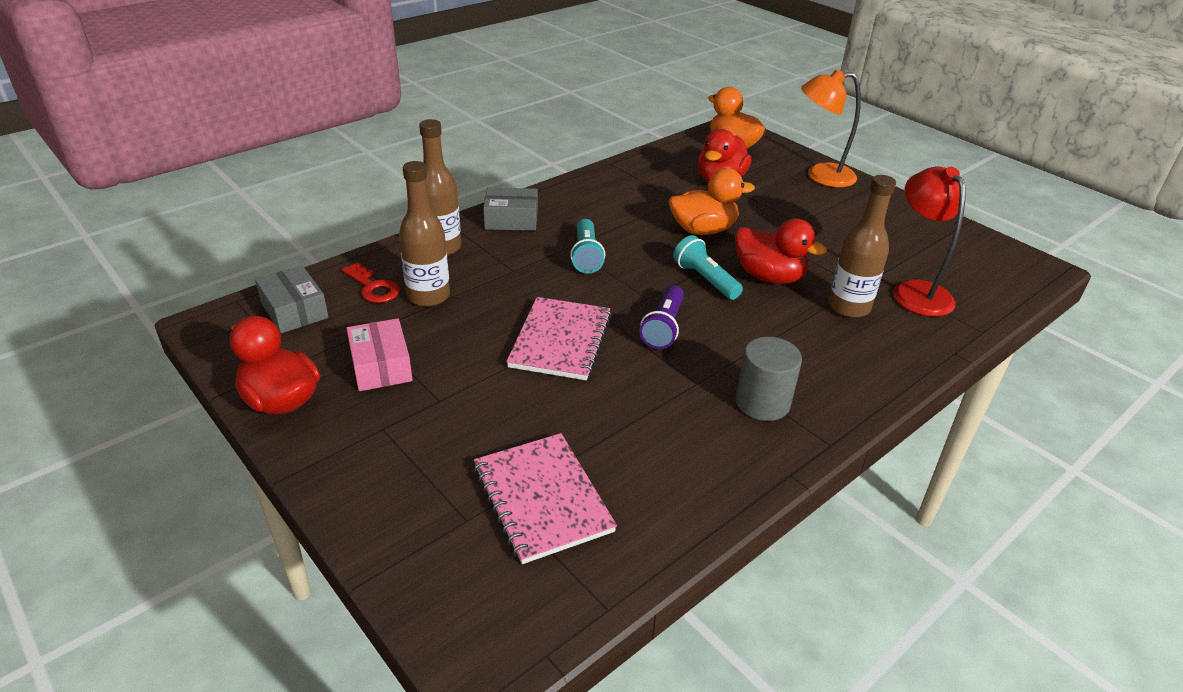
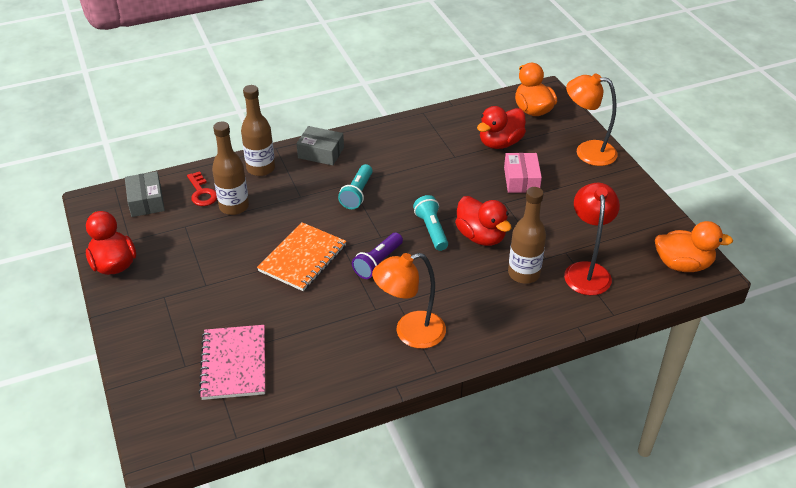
camera: 20 degrees right, 5 degrees up
(381, 366) = (181, 253): pink box -> pink box (521, 180)
(561, 341) = (303, 258): pink notebook -> orange notebook
(703, 230) = (457, 187): orange duck -> orange duck (682, 264)
(762, 403) = (410, 333): grey cylinder -> orange lamp

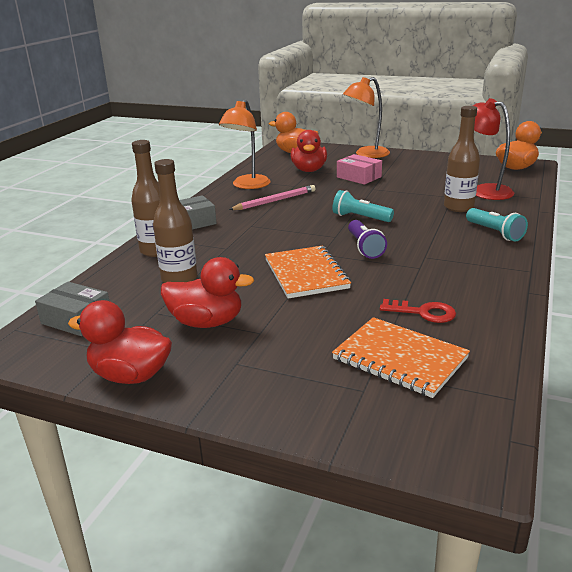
camera: 45 degrees left, 15 degrees down
(202, 193) = (128, 287): red key -> red key (423, 312)
(234, 364) = (399, 359): pink notebook -> orange notebook
(357, 194) = (268, 227): turquoise flashlight -> turquoise flashlight (495, 233)
(410, 166) = (275, 201): none -> pink pencil
(410, 333) = (469, 264): orange lamp -> orange lamp (247, 185)
(481, 236) = (396, 206): red duck -> red duck (207, 322)

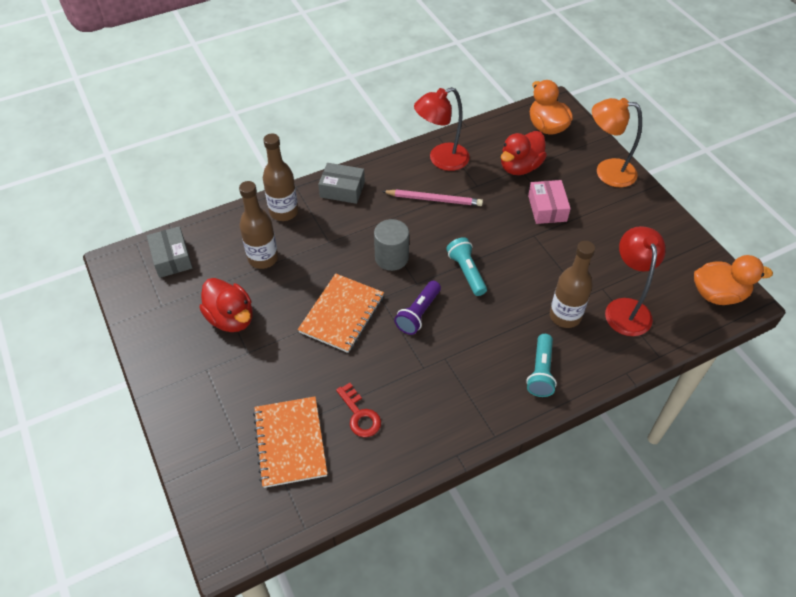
camera: 40 degrees right, 25 degrees up
(130, 375) = (149, 335): red duck -> none
(247, 185) = (441, 160): orange lamp -> red lamp
(293, 234) = (391, 258): none -> grey cylinder

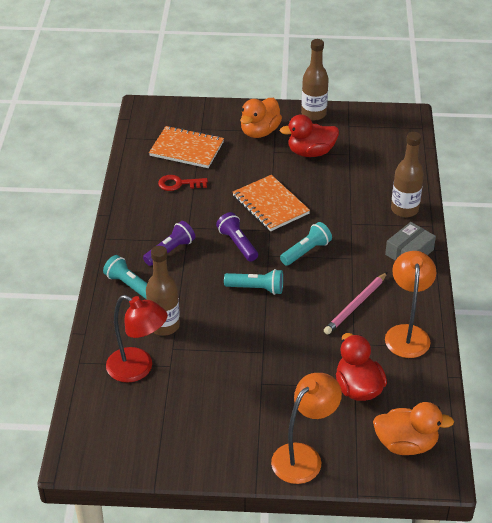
camera: 120 degrees right, 10 degrees down
(172, 258) = (393, 140): grey box -> none
(263, 258) = (359, 183): brown bottle -> brown bottle (313, 114)
(391, 258) = (306, 251): grey cylinder -> turquoise flashlight
(441, 160) = (407, 333): red lamp -> orange lamp
(469, 364) = (170, 251): none -> purple flashlight
(547, 208) = (288, 379): pink box -> none
(718, 294) = (96, 443): orange duck -> orange duck (259, 132)

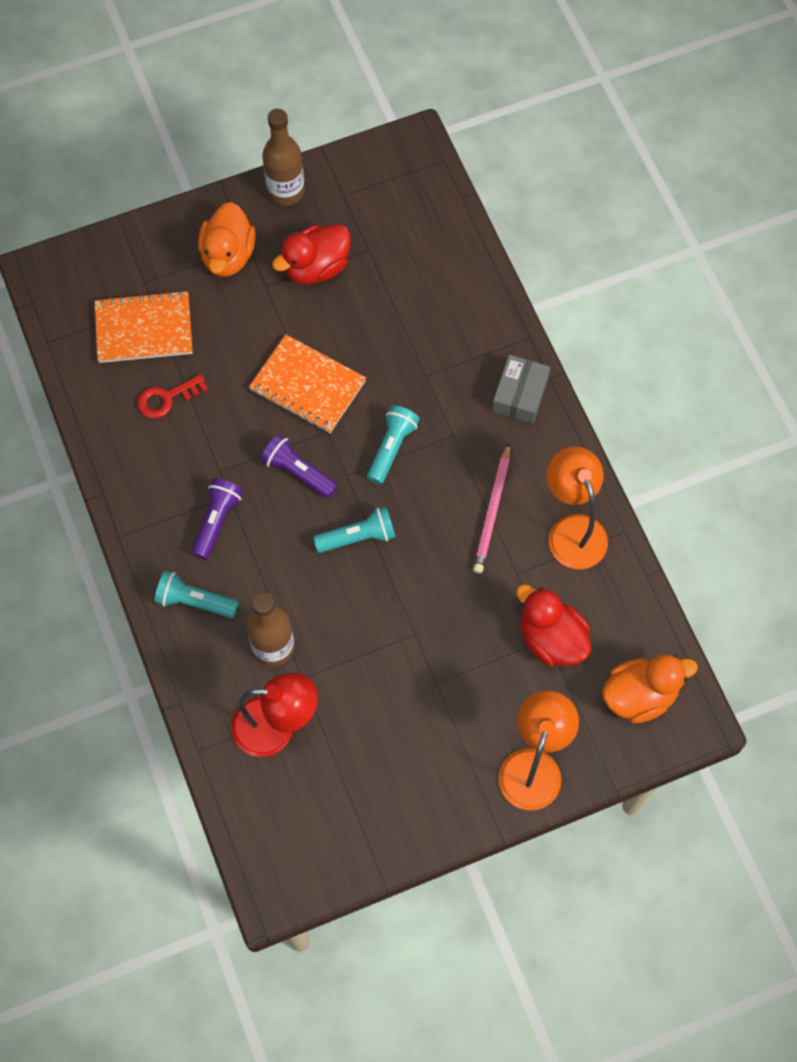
camera: 25 degrees left, 25 degrees up
(404, 209) = (483, 323): brown bottle -> none

